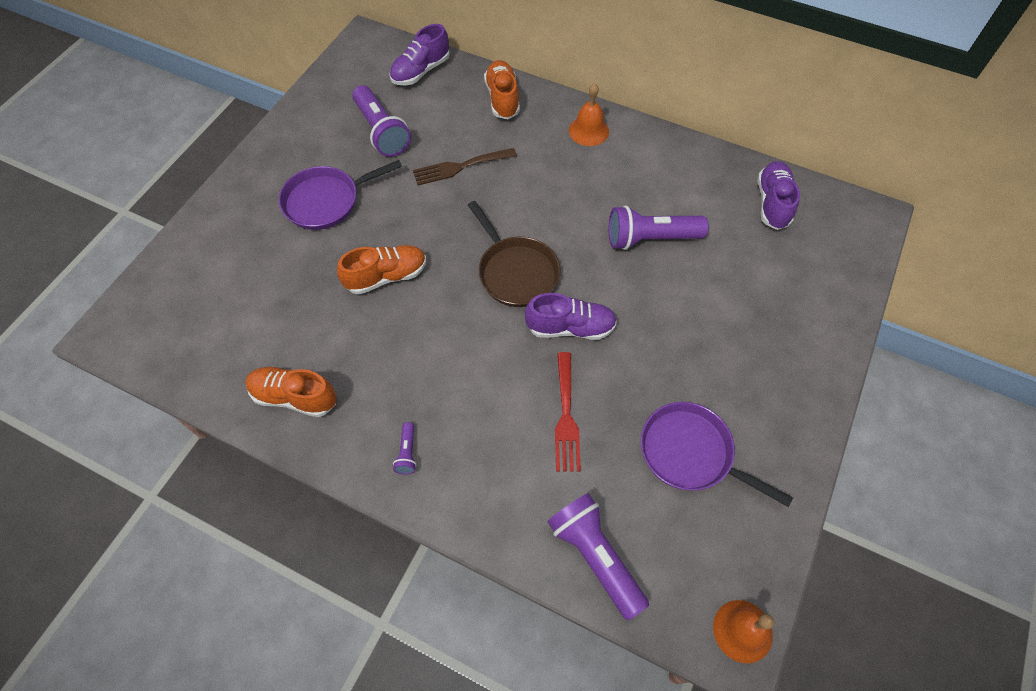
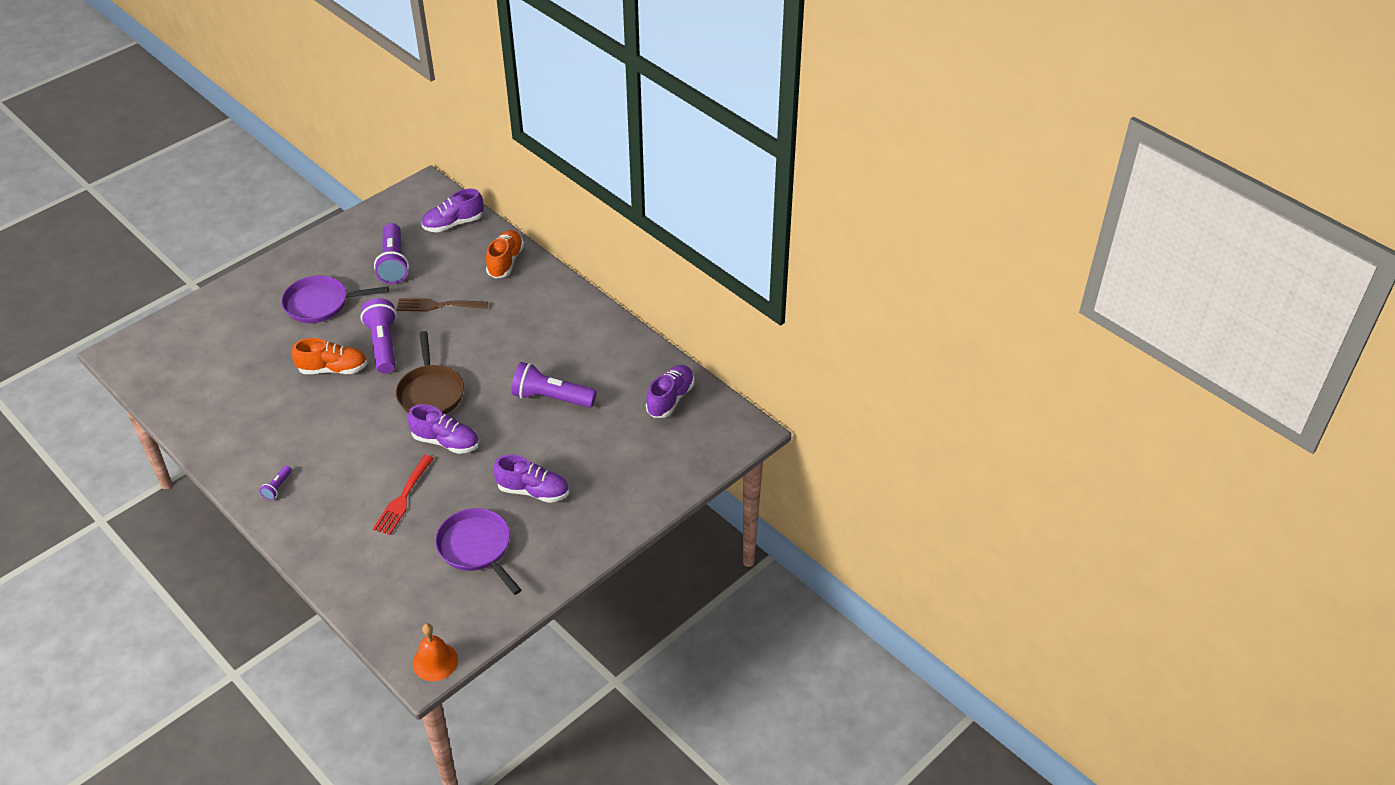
camera: 20 degrees right, 15 degrees down
(294, 397) = (222, 430): orange shoe -> none
(588, 131) = (559, 304): orange bell -> none
(595, 557) = (365, 588): purple flashlight -> purple flashlight (383, 345)
(705, 358) = (533, 491): none -> purple shoe

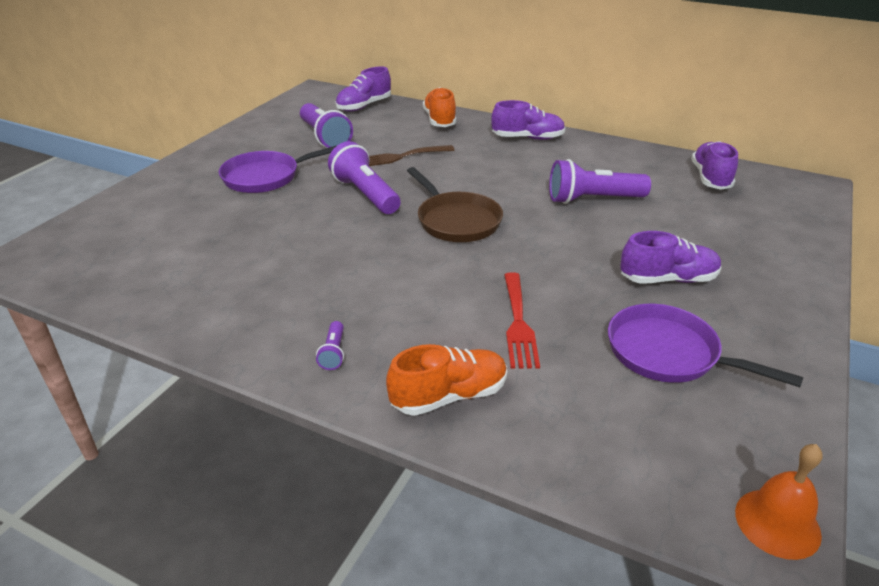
camera: 20 degrees left, 10 degrees down
(333, 369) = (321, 223): orange shoe -> orange shoe (449, 396)
(446, 442) = (516, 258): purple shoe -> purple shoe (527, 138)

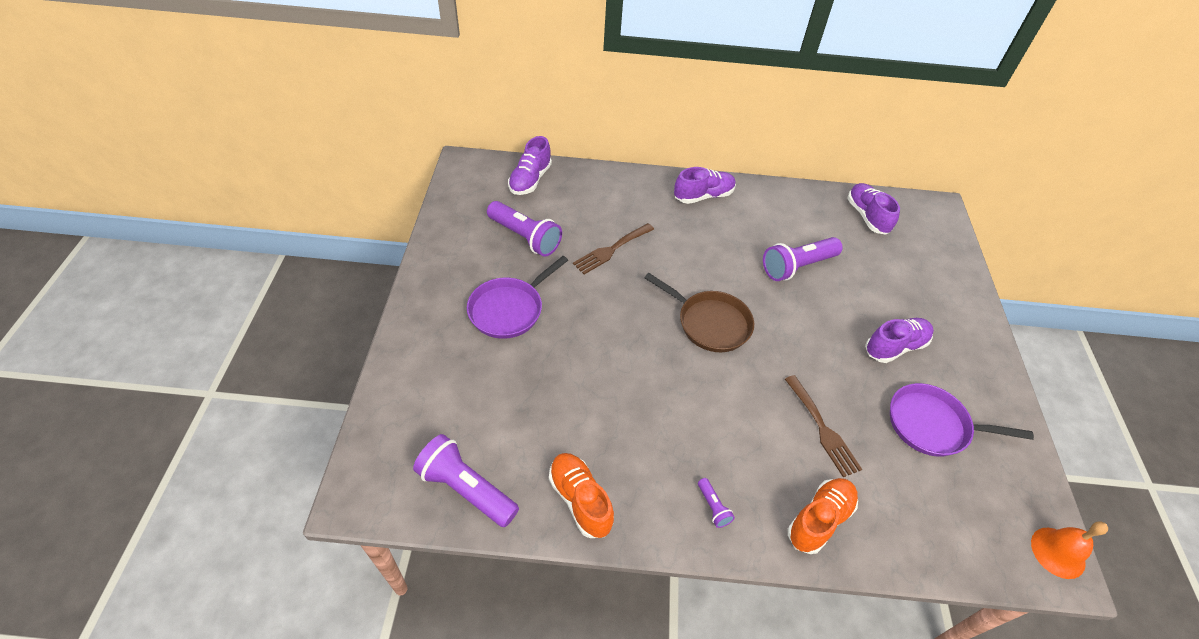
camera: 25 degrees left, 15 degrees up
(365, 194) = (615, 309): purple flashlight -> purple flashlight (466, 489)
(439, 120) = (613, 186): orange shoe -> orange shoe (580, 500)
(518, 323) = (822, 429): red fork -> brown fork

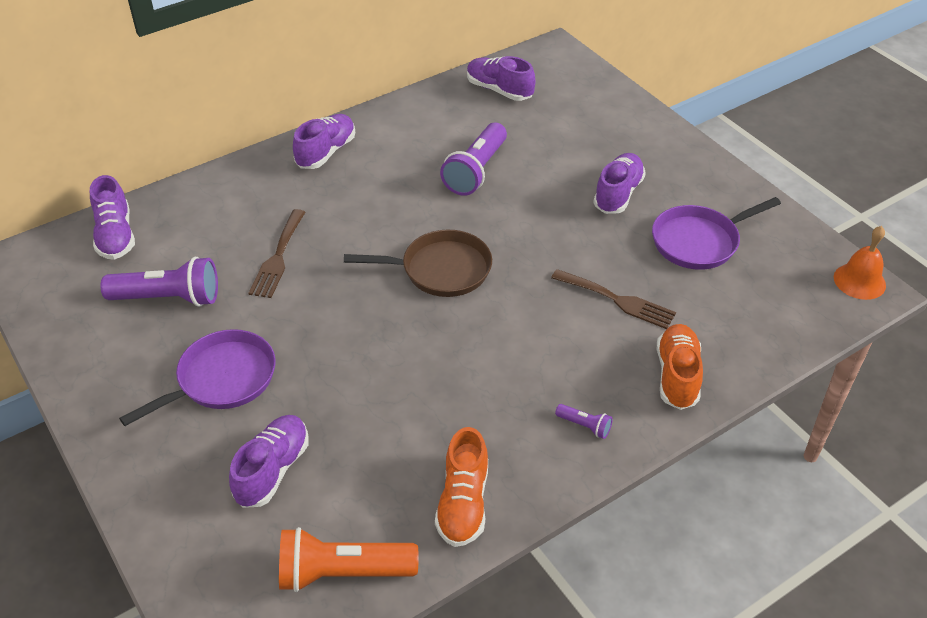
camera: 35 degrees left, 5 degrees down
(466, 489) = (343, 572): purple flashlight -> orange flashlight
(486, 389) = (272, 470): none -> purple shoe
(509, 309) = (222, 379): purple pan -> purple pan turned 135 degrees counterclockwise
(580, 500) = (463, 503): orange shoe -> orange shoe turned 105 degrees counterclockwise

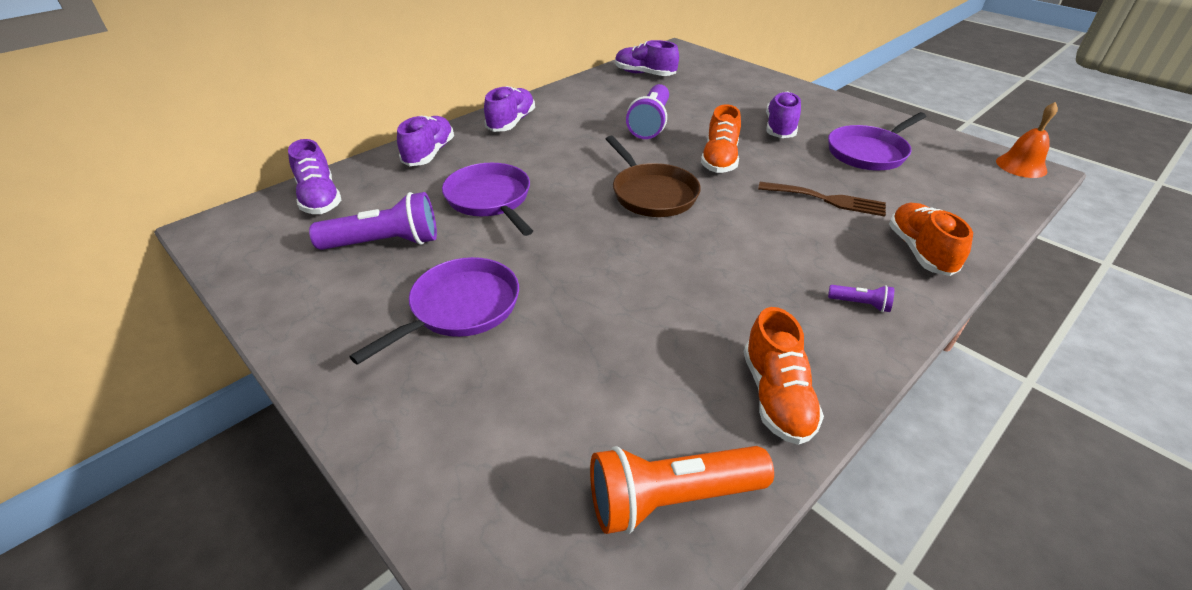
camera: 10 degrees left, 5 degrees down
(272, 470) = (545, 391): purple shoe -> purple shoe (429, 153)
(278, 257) = (490, 199): brown fork -> purple pan
(440, 270) = (652, 193): brown pan -> brown pan turned 75 degrees clockwise
(530, 232) = (719, 159): none -> orange shoe

